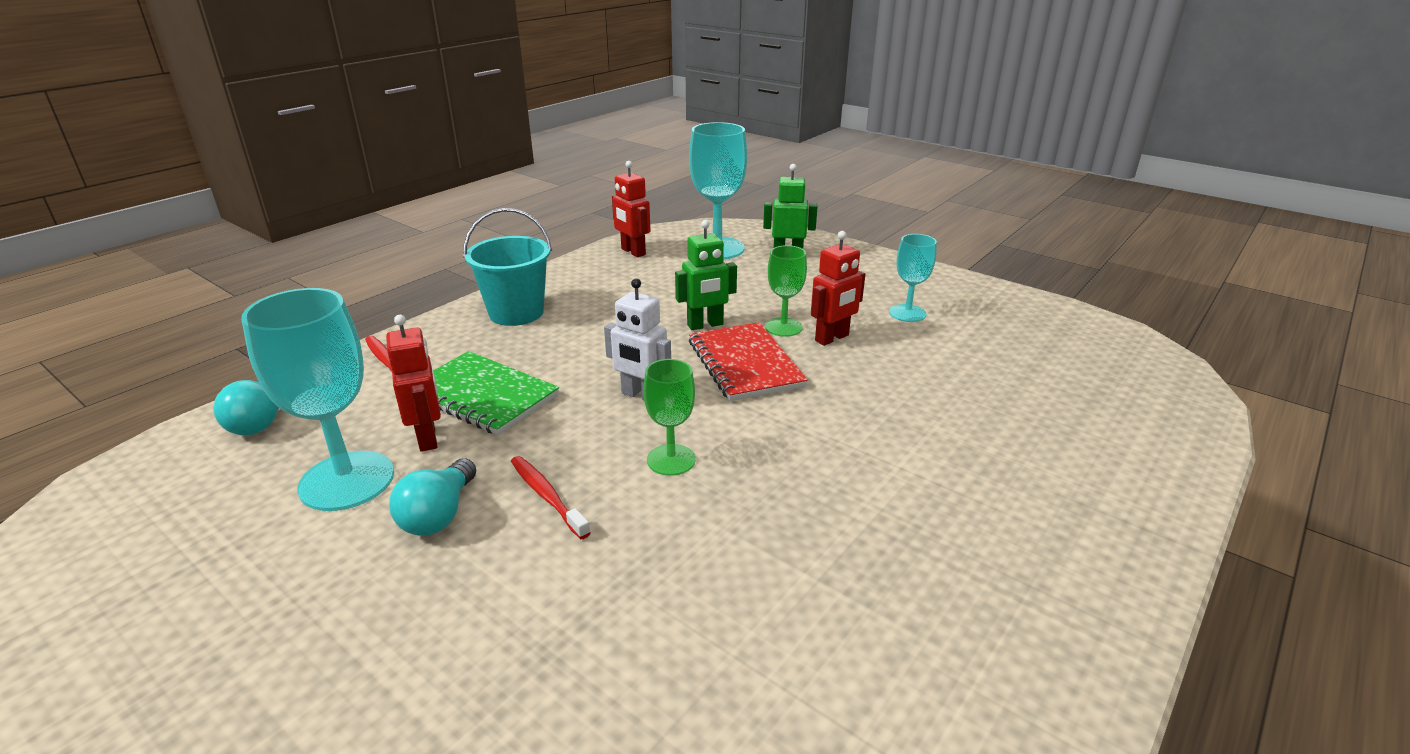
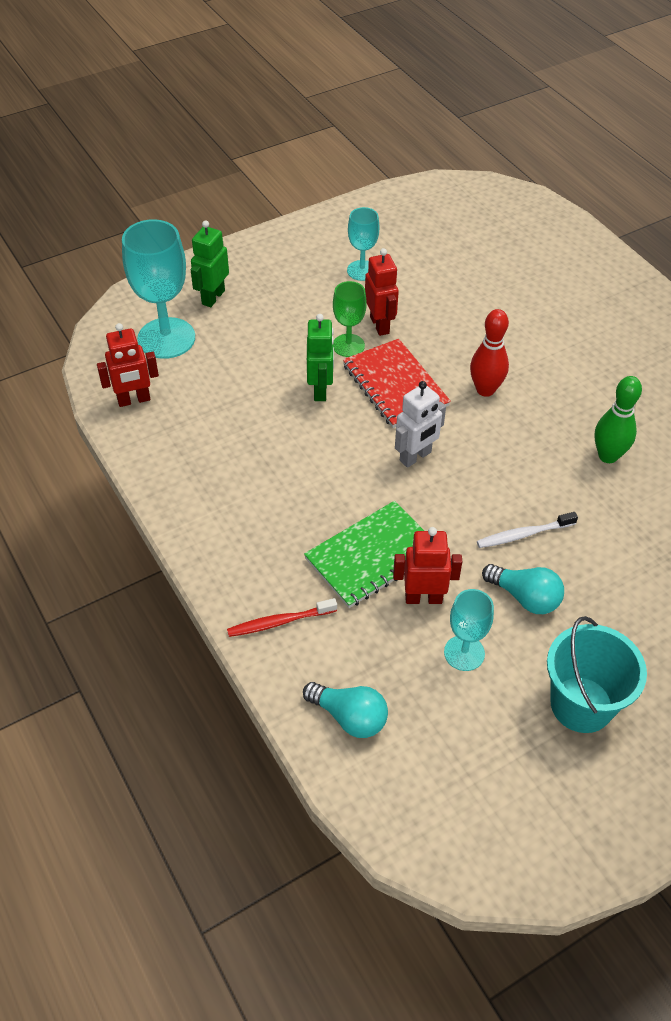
camera: 70 degrees left, 20 degrees up
(347, 480) = (464, 653): turquoise goblet -> turquoise goblet, size x0.56
(516, 313) = (226, 513): turquoise bucket -> turquoise bucket (581, 704)
(547, 496) = (523, 534): red toothbrush -> white toothbrush
(671, 460) = (505, 460): green goblet -> none
(733, 554) = (608, 456): none -> green bowling pin
(745, 364) = (395, 385): red notebook -> red notebook turned 60 degrees clockwise
(785, 424) = (485, 390): none -> red bowling pin

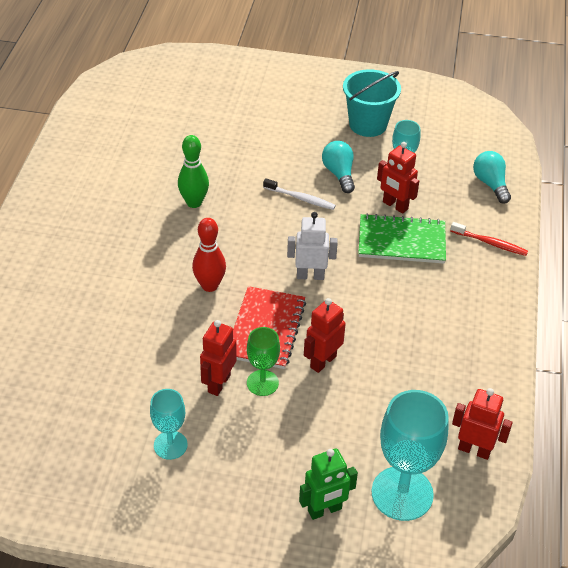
camera: 140 degrees left, 5 degrees down
(320, 390) = (323, 361): green robot -> red robot

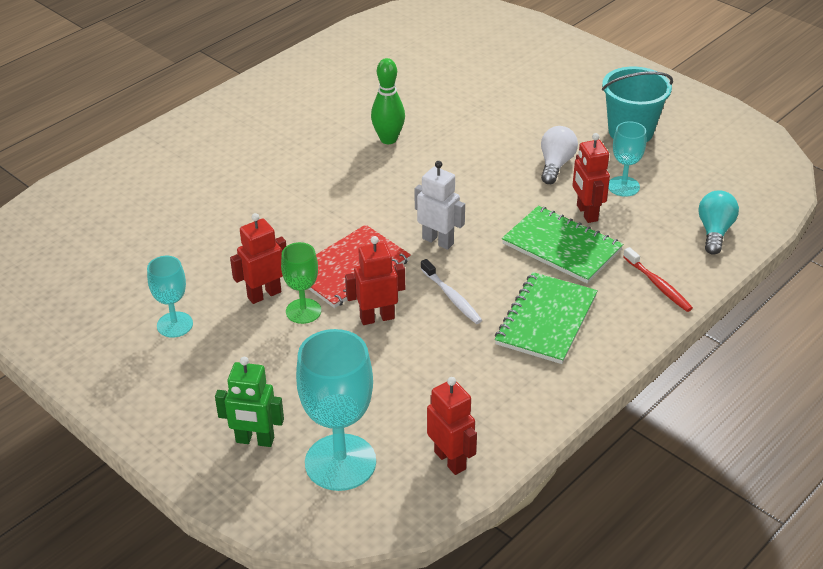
camera: 35 degrees right, 5 degrees down
(209, 286) = (335, 212): red bowling pin -> none
(300, 198) = (495, 172): white toothbrush -> white toothbrush (452, 297)
(339, 174) = (555, 164): turquoise light bulb -> white light bulb
(442, 306) = (546, 320): none -> green notebook

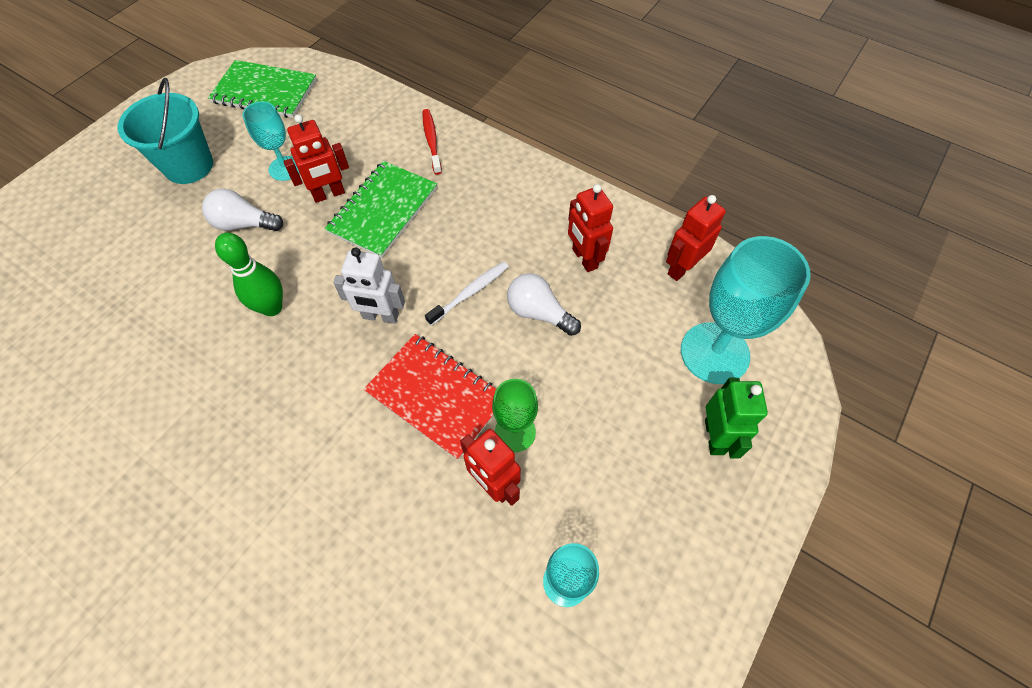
camera: 100 degrees left, 20 degrees up
(377, 318) = (512, 355): red robot -> red robot (584, 258)
(388, 139) = (175, 399): green bowling pin -> green bowling pin (272, 307)
(418, 340) = (538, 313): none -> white light bulb
(438, 241) = (380, 316): white robot -> white robot turned 105 degrees counterclockwise
(546, 320) = (491, 215): green notebook -> green notebook (265, 91)
(658, 285) = (431, 141): red toothbrush -> red toothbrush turned 60 degrees counterclockwise
(714, 231) = (354, 106): turquoise light bulb -> none

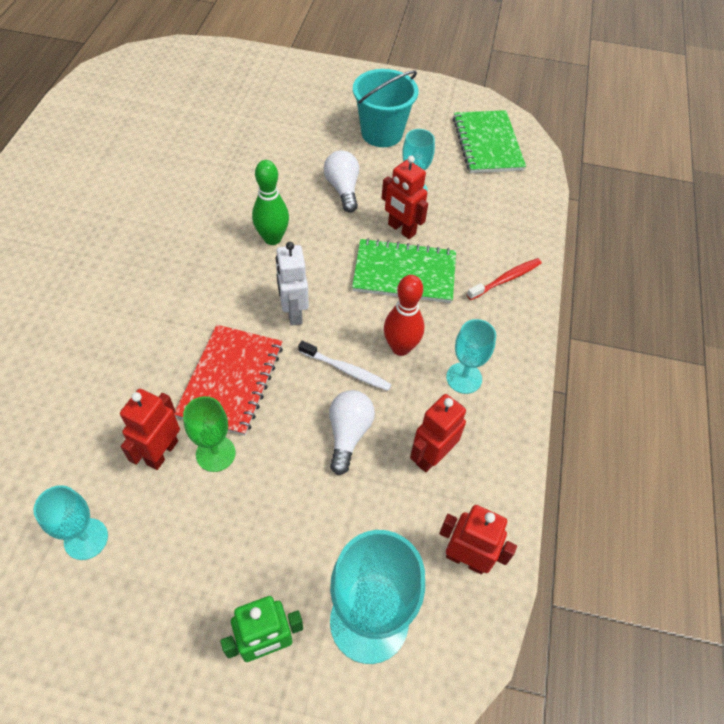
camera: 65 degrees right, 5 degrees down
(465, 242) = (400, 347): none -> red bowling pin
(518, 208) = (464, 378): none -> turquoise goblet

